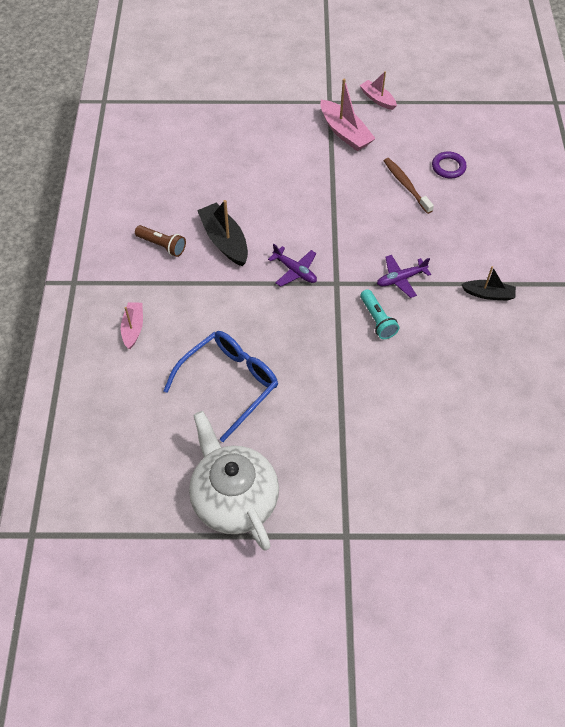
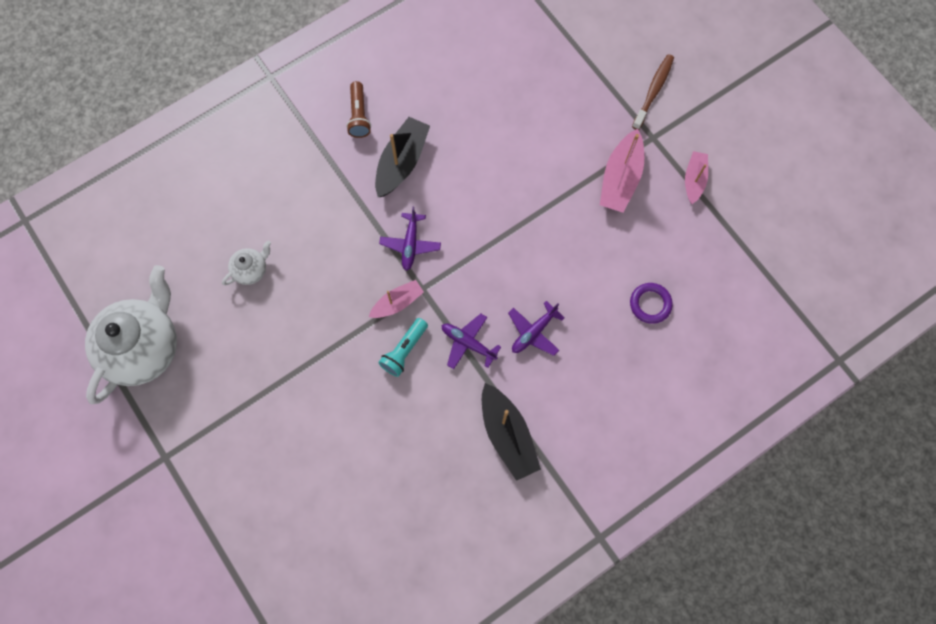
camera: 55 degrees right, 15 degrees up
(133, 328) = (255, 156): pink boat -> pink boat (397, 303)
(229, 383) = (251, 270): blue glasses -> white teapot
(406, 185) = (593, 278): brown toothbrush -> brown toothbrush (653, 91)
(421, 238) = (533, 332): none -> purple plane
(488, 294) = (507, 435): black boat -> black boat, size x1.61

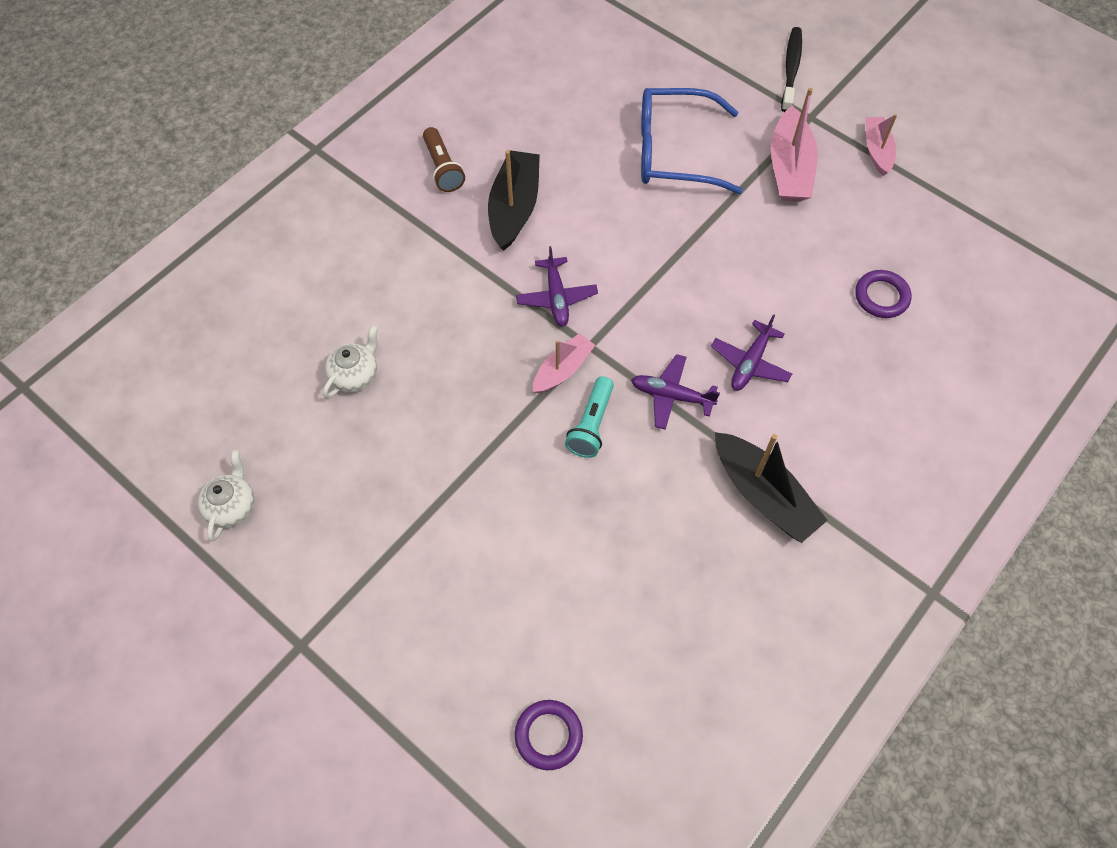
camera: 15 degrees left, 10 degrees down
(144, 347) = (232, 506): white teapot -> white teapot, size x0.44
(307, 563) = (548, 735): none -> purple ring
(537, 143) = (674, 152): none -> blue glasses
(653, 91) = (791, 69): brown toothbrush -> black toothbrush

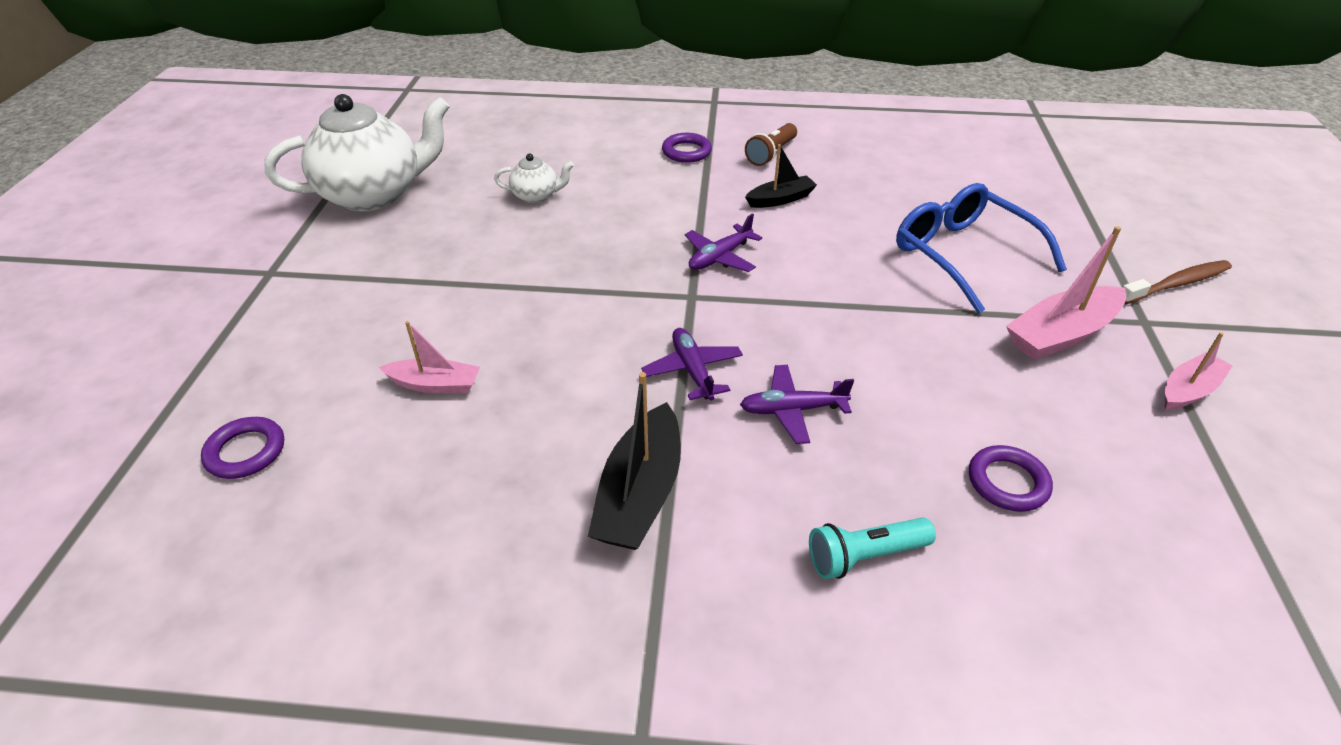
camera: 55 degrees right, 20 degrees down
(232, 506) = (374, 194): white teapot -> white teapot, size x2.25
(384, 224) = (686, 152): none -> purple ring
(514, 208) = (780, 199): black boat -> black boat, size x0.62
(563, 369) = (650, 292): pink boat -> pink boat (435, 384)
(591, 425) = (608, 333): turquoise flashlight -> turquoise flashlight (864, 556)
(791, 69) = (1176, 284): black toothbrush -> brown toothbrush

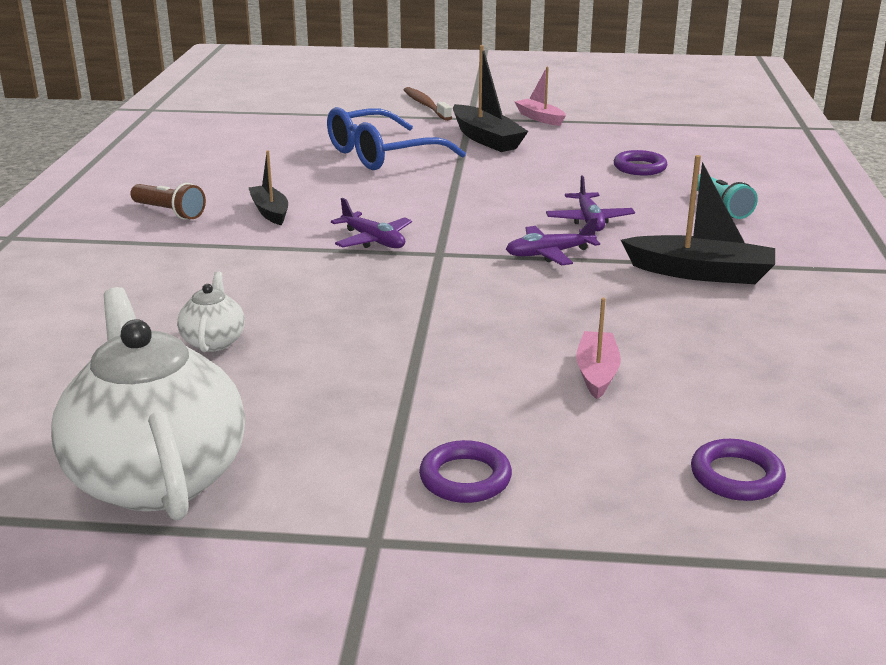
camera: 90 degrees left, 15 degrees down
(686, 152) = (140, 253): purple ring -> purple ring (465, 478)
(1061, 335) = (486, 139): pink boat -> black boat

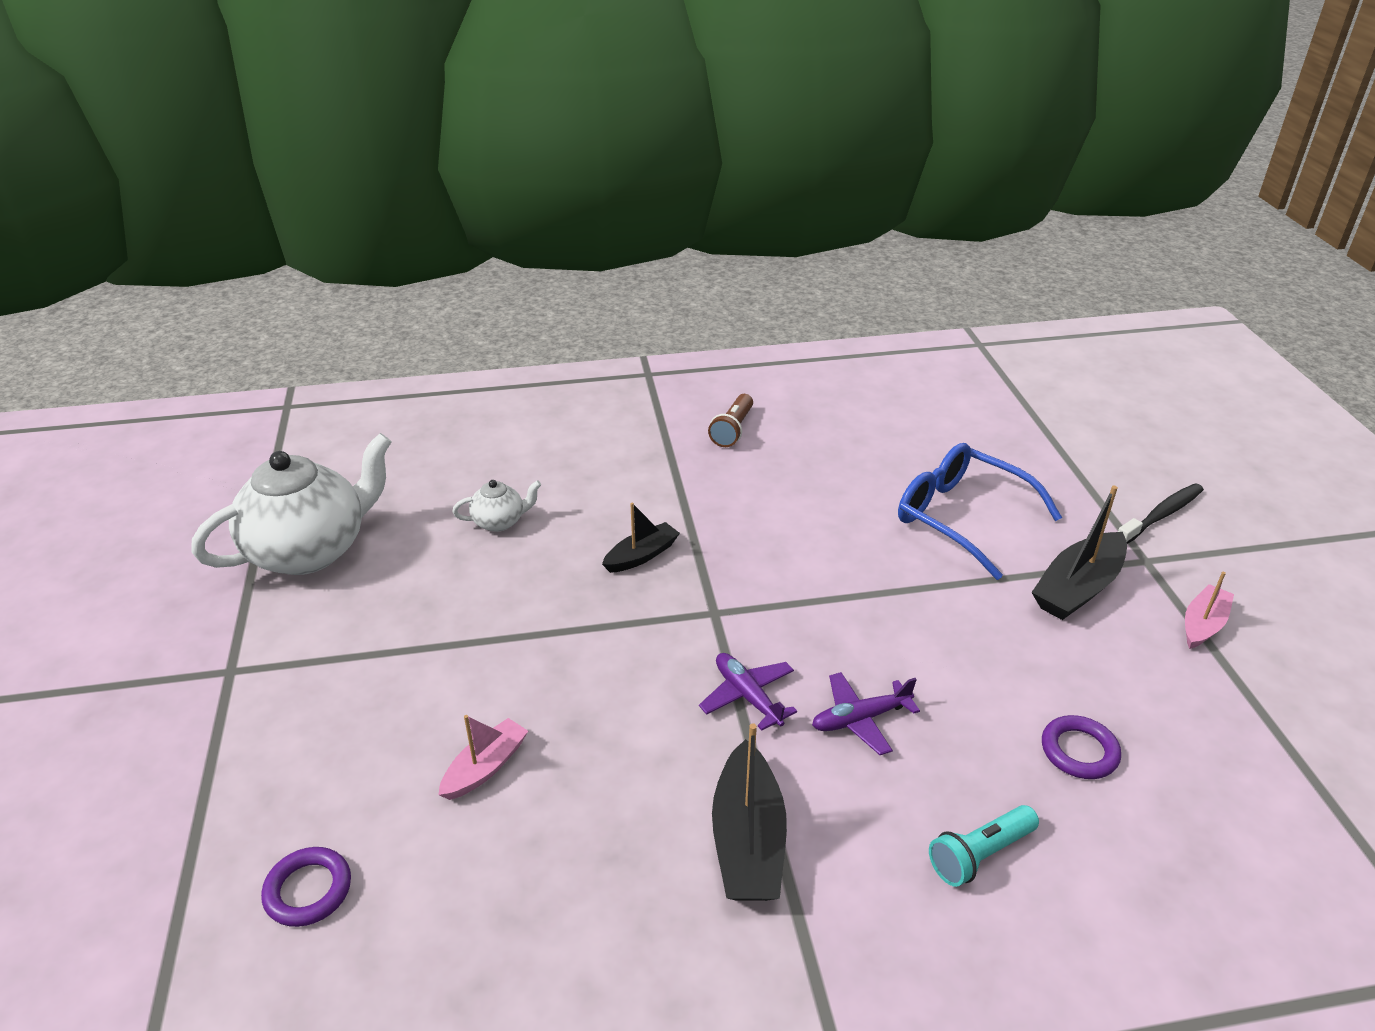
camera: 75 degrees right, 10 degrees up
(270, 212) = (762, 483): black boat -> black boat (641, 555)
(373, 240) = (725, 562): purple plane -> none
(426, 105) = (1161, 515): brown toothbrush -> black toothbrush
(465, 478) = (307, 704): purple ring -> none
(596, 373) = (485, 767): pink boat -> pink boat turned 45 degrees counterclockwise

